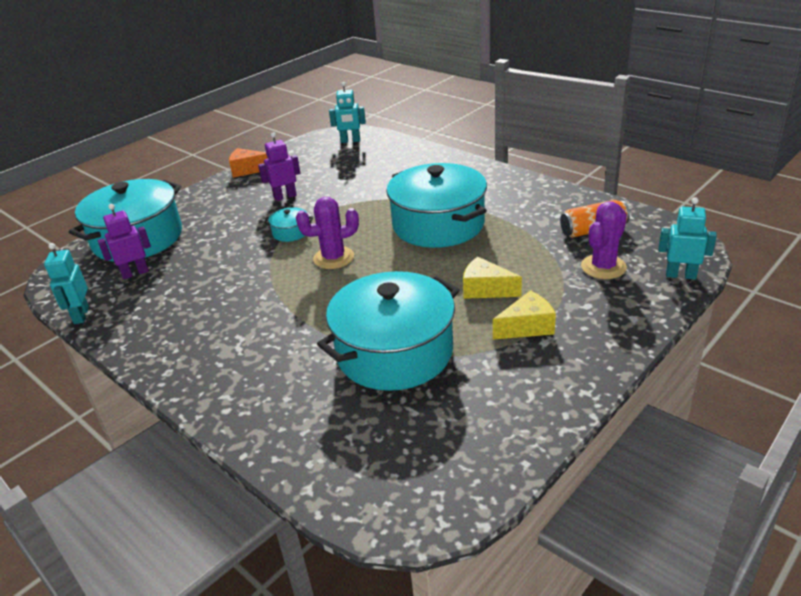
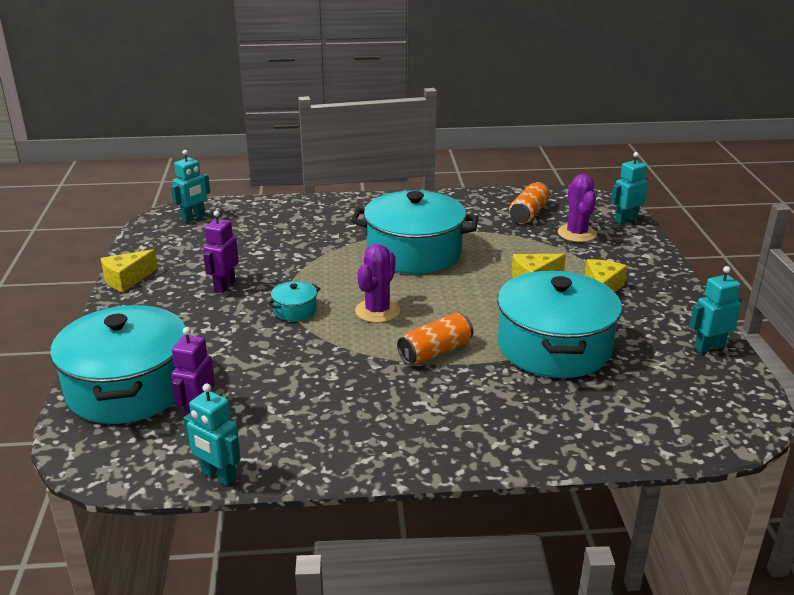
camera: 50 degrees left, 5 degrees down
(248, 170) = (127, 279): orange cheese -> yellow cheese
(312, 308) = (435, 352): none -> orange can
(519, 434) = (709, 347): none -> turquoise robot

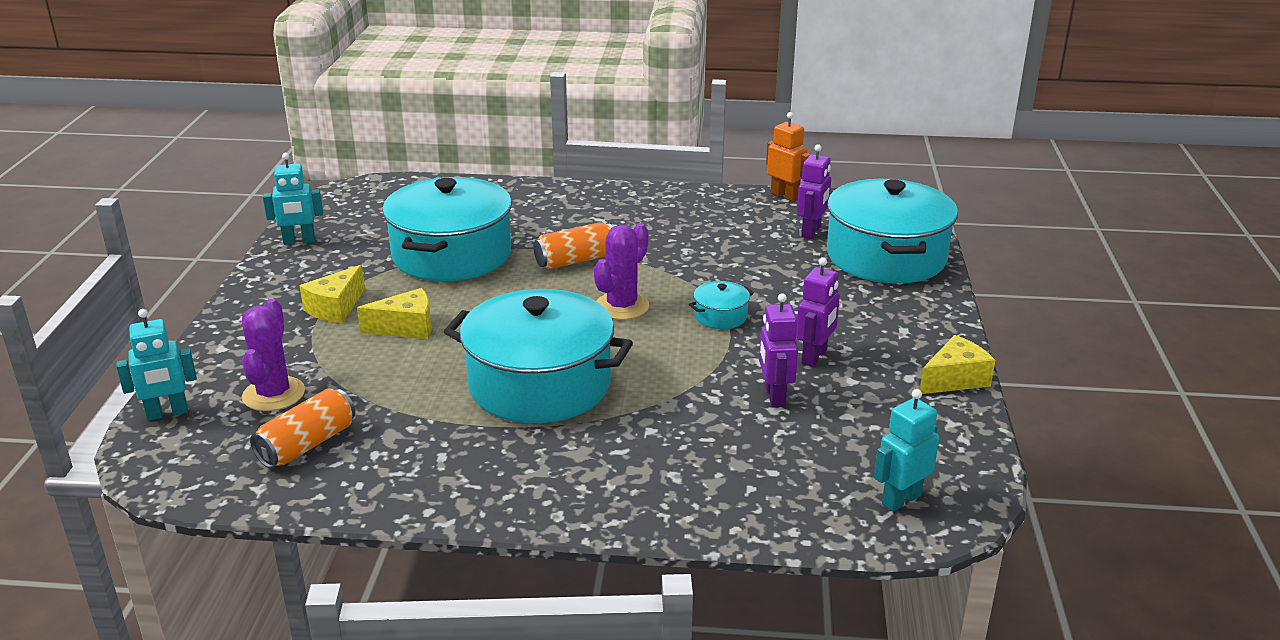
camera: 170 degrees left, 0 degrees up
(218, 476) = (784, 195): turquoise robot -> orange robot
(257, 259) = (774, 396): none -> purple robot

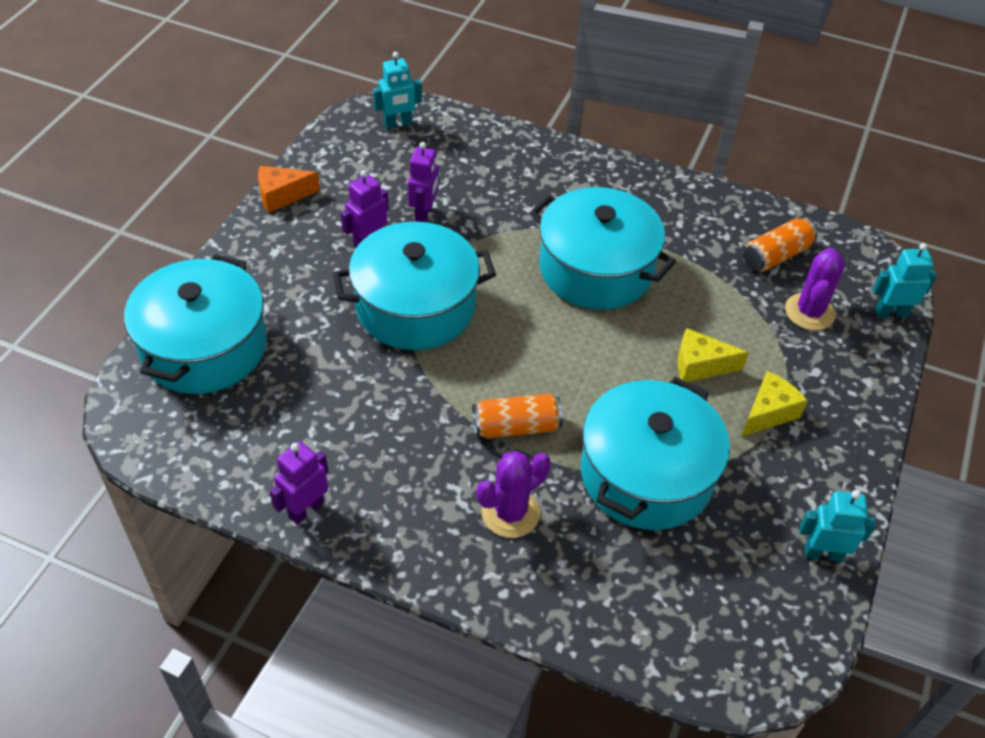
camera: 165 degrees left, 20 degrees up
(622, 306) = (496, 343): purple cactus -> purple cactus (510, 513)
(720, 316) = (415, 307): turquoise pot -> turquoise pot, size x2.45
(784, 195) = (218, 492): orange robot -> none
(811, 232) = (244, 409): purple robot -> purple robot (306, 509)
(955, 379) = (282, 196): yellow cheese -> orange cheese

